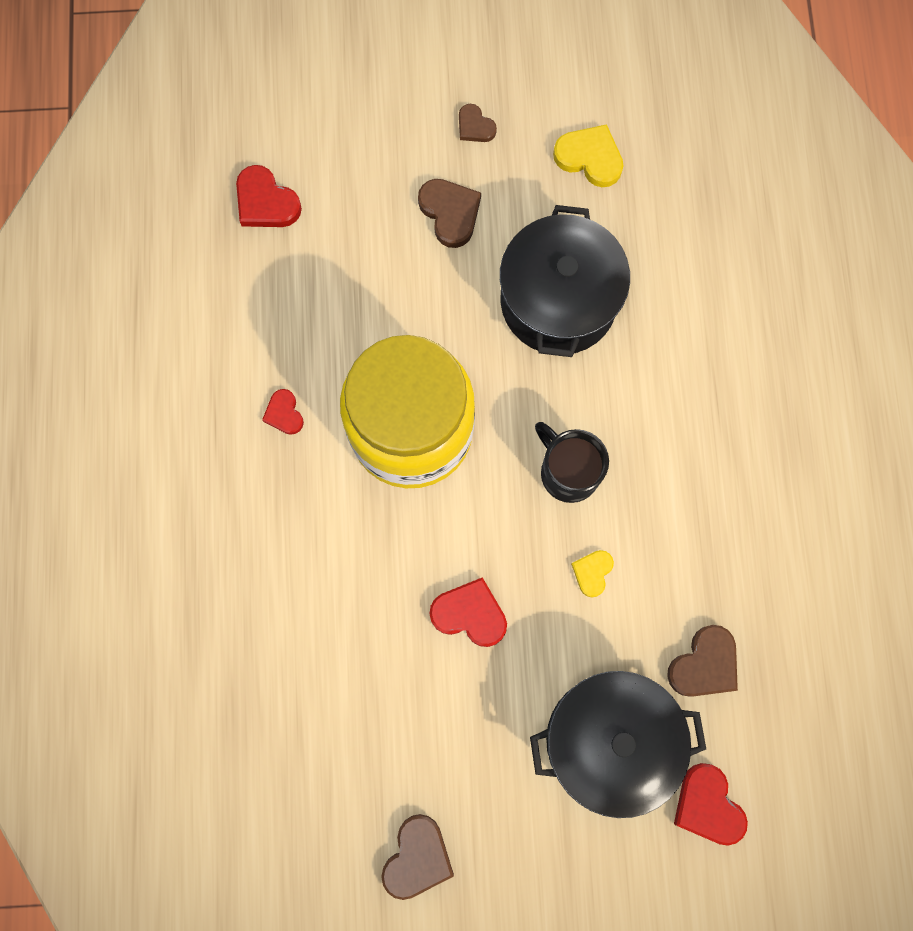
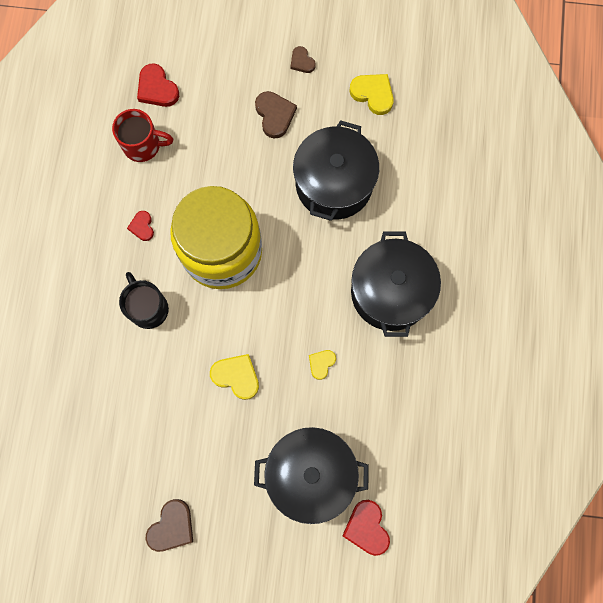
camera: 10 degrees right, 0 degrees up
(261, 291) = (143, 145): none -> red mug
(470, 614) = (236, 376): red heart -> yellow heart
(568, 472) = (318, 295): black mug -> black mug (148, 308)
(673, 448) = (390, 292): none -> black pot
(704, 664) = (383, 436): brown heart -> none

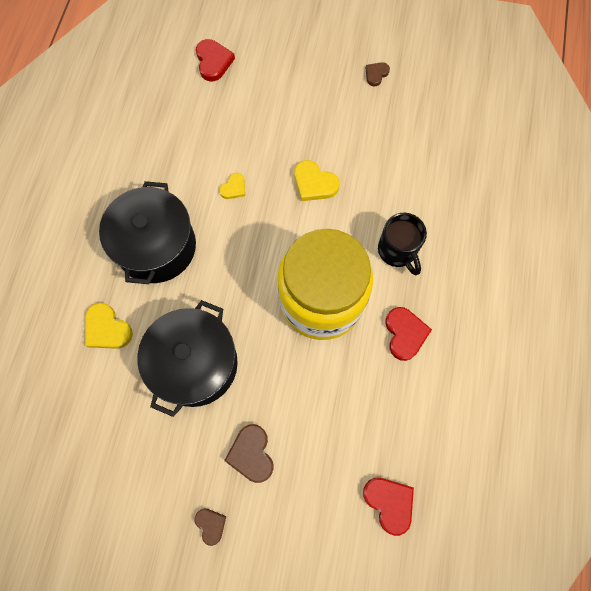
camera: 175 degrees left, 5 degrees down
(142, 227) = (405, 334): red heart -> red heart, size x1.63
(143, 145) = (405, 429): red mug -> none
(172, 527) = (376, 74): brown heart -> brown heart, size x0.61
(310, 474) = (255, 102): black pot -> none
(373, 94) = (132, 471): yellow heart -> yellow heart (107, 329)

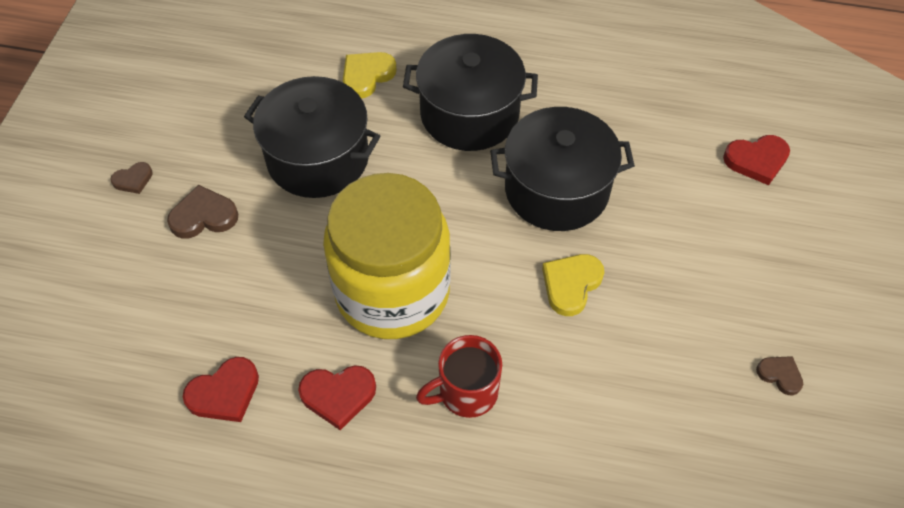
camera: 90 degrees right, 15 degrees down
(234, 188) = (556, 189): yellow heart -> black pot
(389, 503) = (116, 365): red heart -> red heart (224, 393)
(397, 251) = (466, 392): black mug -> red mug

